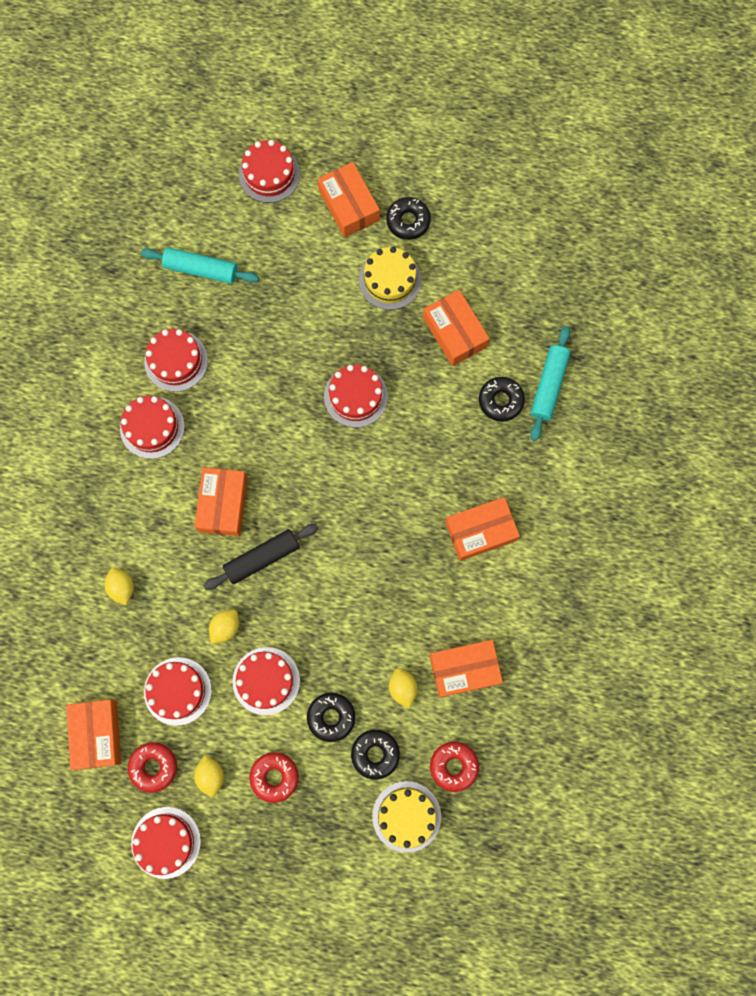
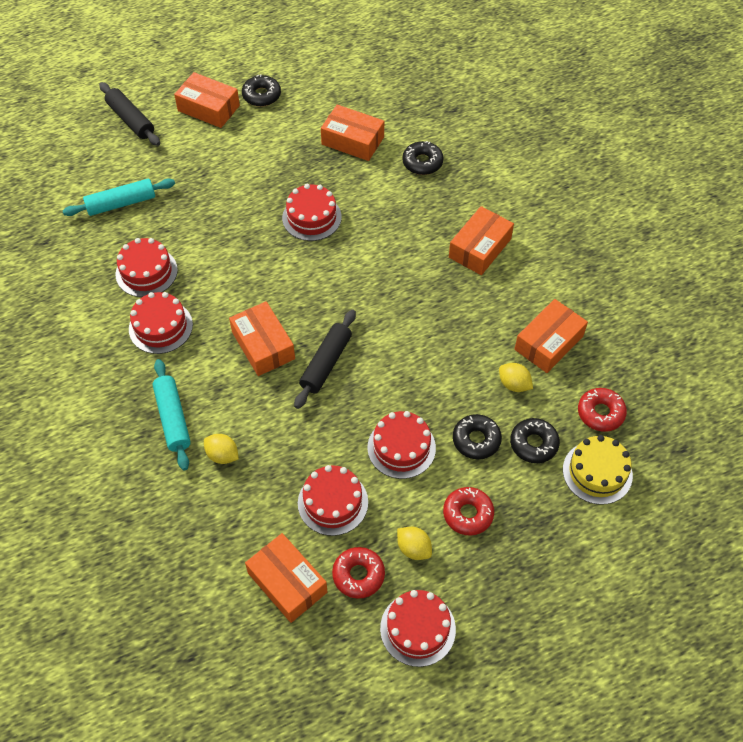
camera: 35 degrees left, 20 degrees down
(225, 627) = (335, 430): yellow lemon -> none
(269, 174) = (130, 120): red cake -> black rolling pin
(390, 280) = (277, 135): yellow cake -> none
(549, 386) = (448, 136): turquoise rolling pin -> turquoise rolling pin (173, 418)

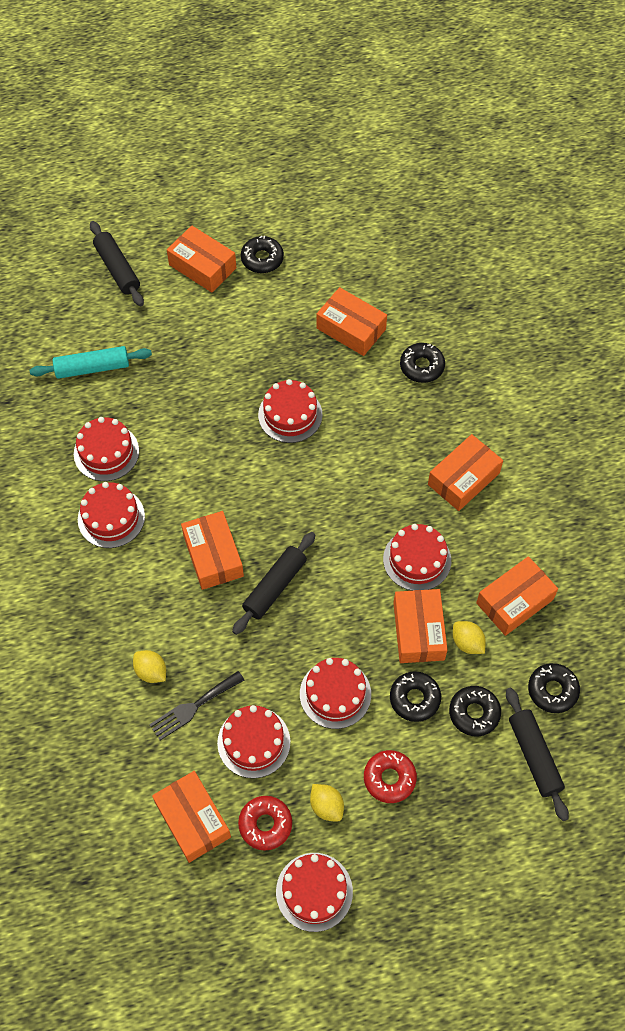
camera: 10 degrees right, 5 degrees up
(173, 418) = (107, 622): turquoise rolling pin -> none
(269, 480) = (193, 707): none -> black fork
(452, 321) = (417, 560): none -> red cake
(467, 381) = (418, 631): none -> orange box
(597, 472) = (534, 756): yellow cake -> black rolling pin
(600, 413) = (552, 690): red donut -> black donut

